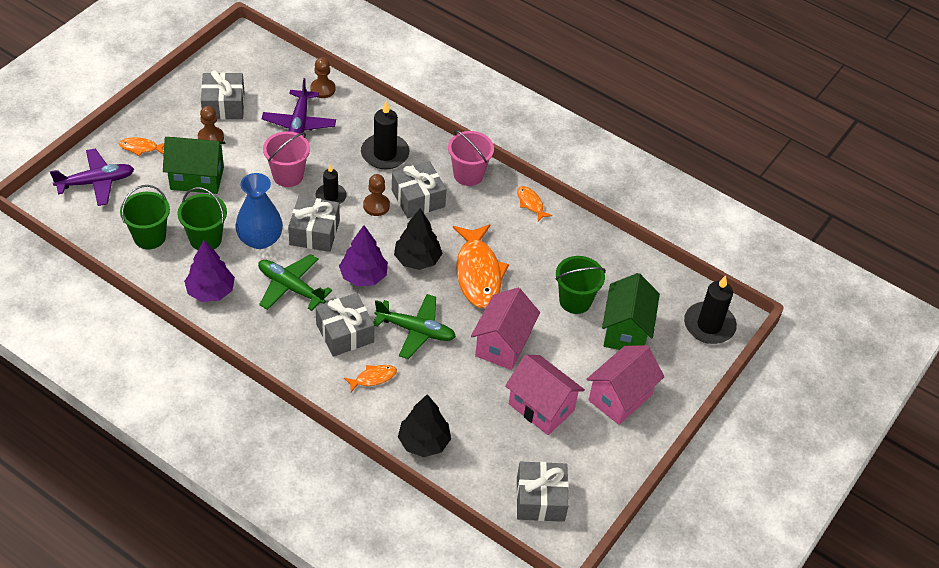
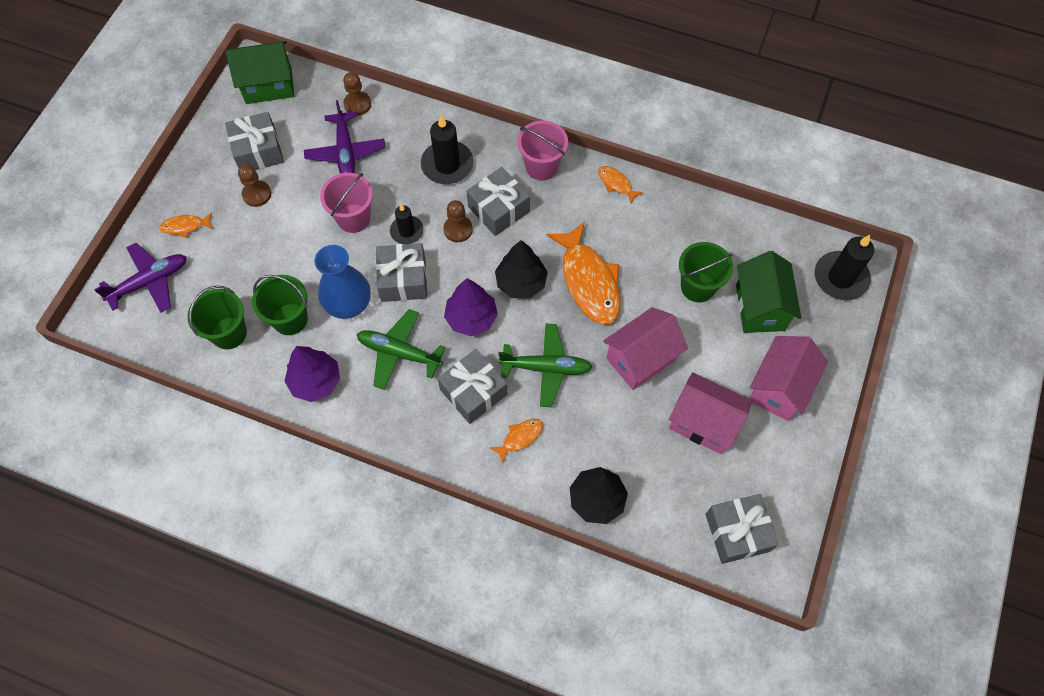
camera: 10 degrees left, 15 degrees up
(197, 178) = (257, 247): green house -> green house (268, 86)
(503, 344) = (641, 359): pink house -> pink house turned 45 degrees clockwise

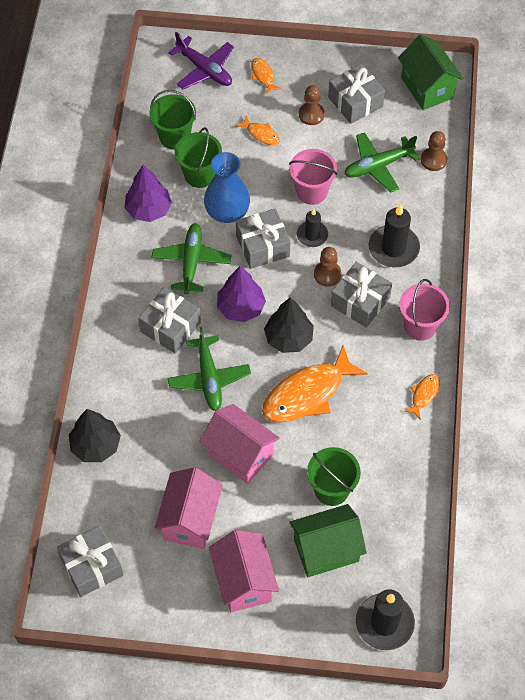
camera: 75 degrees right, 5 degrees down
(345, 152) = (378, 166): purple plane -> green plane
(520, 438) = (137, 373): orange fish -> orange fish (261, 134)
(779, 388) = (244, 581): pink house -> pink house turned 60 degrees clockwise

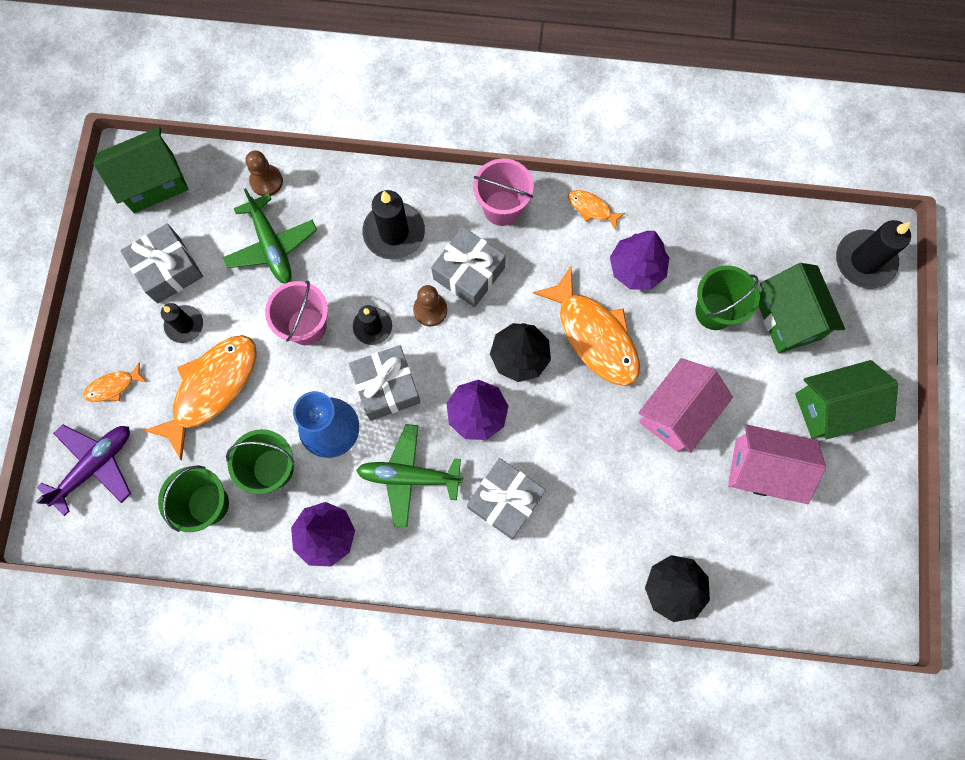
camera: 90 degrees left, 15 degrees up
(92, 566) = (830, 584): grey gift -> none
(209, 378) = (577, 451): green plane -> none
(244, 581) = (832, 408): pink house -> green house
(261, 134) = (211, 389): orange fish -> orange fish, size x2.17
(311, 114) = (184, 325): brown pawn -> black candle
(369, 428) = (636, 268): none -> purple tree

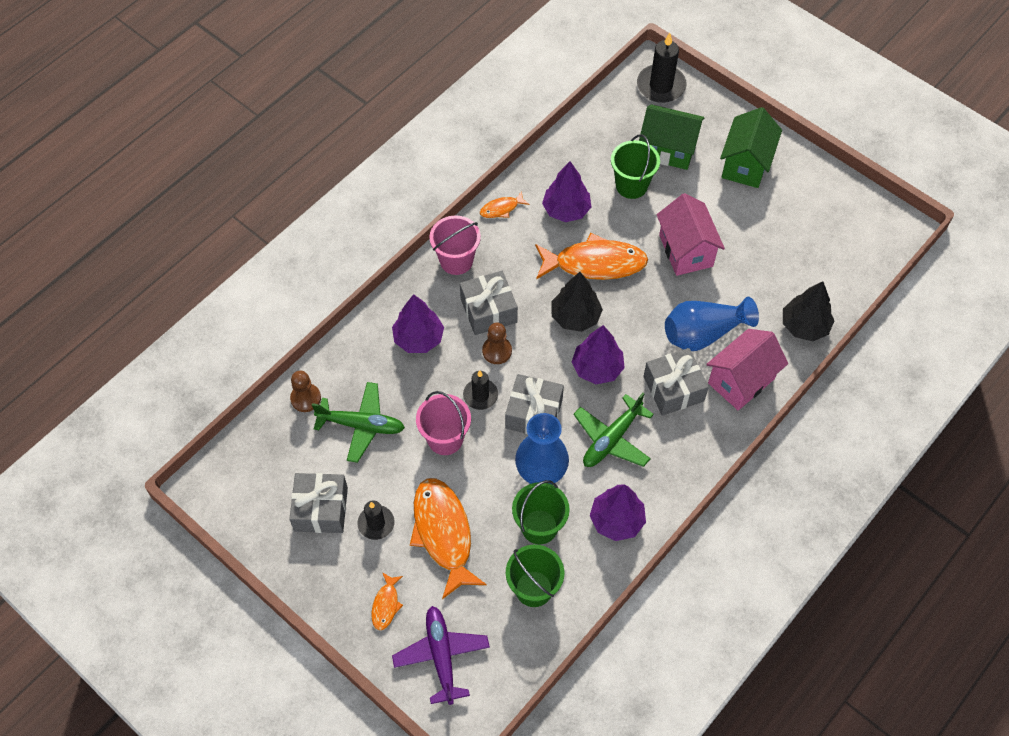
camera: 55 degrees left, 15 degrees down
(153, 183) = (238, 478): green house -> none
(394, 232) = (418, 338): black candle -> purple tree
(590, 491) = (703, 333): none -> blue vase
(762, 469) = (759, 227): pink house -> pink house (741, 381)

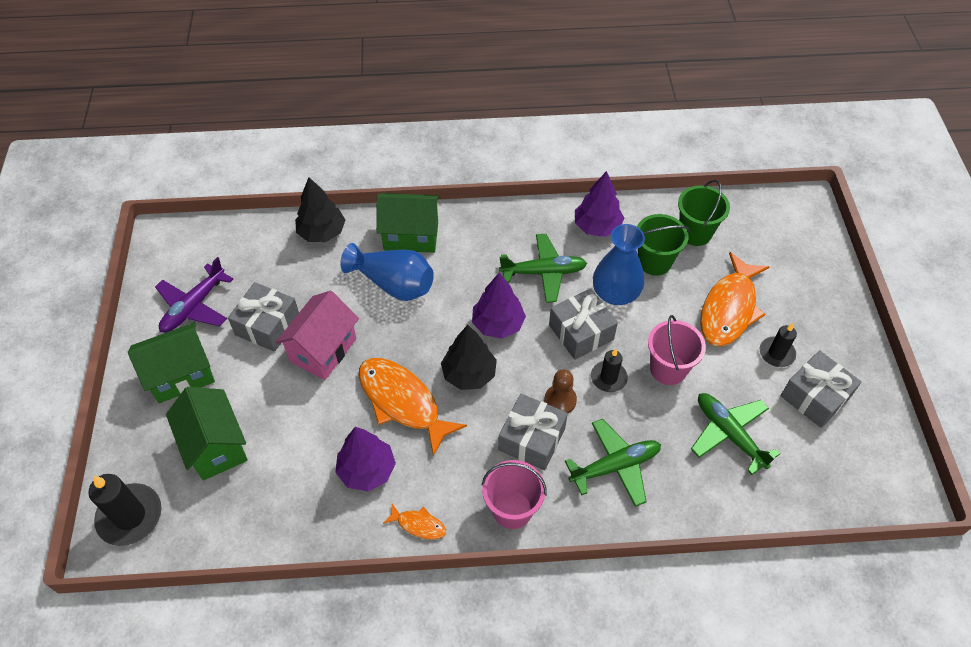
camera: 135 degrees left, 5 degrees down
(306, 398) = (762, 497): brown pawn -> none
(386, 605) = (811, 298): orange fish -> none
(418, 338) = (615, 466): purple tree -> green plane
(441, 656) = (795, 244): purple plane -> purple plane (194, 306)
(631, 185) = (288, 442): green bucket -> none
(673, 389) = (462, 268): grey gift -> grey gift (267, 325)
(741, 381) = (411, 236): pink house -> green house

